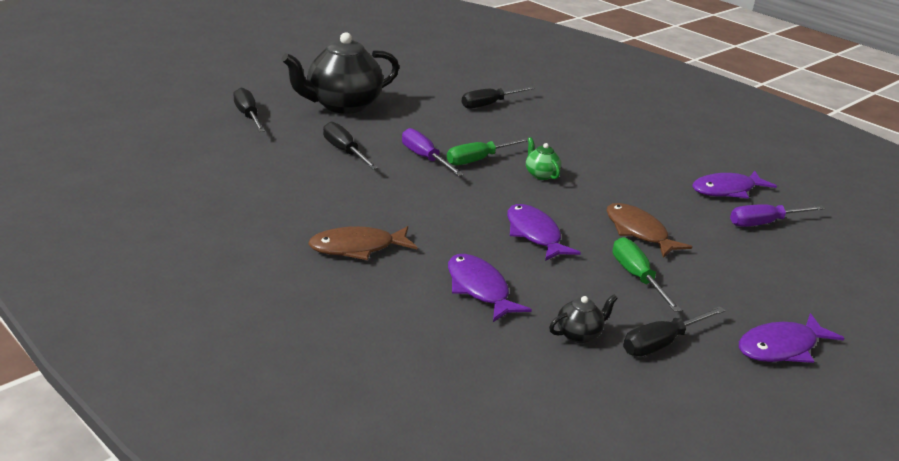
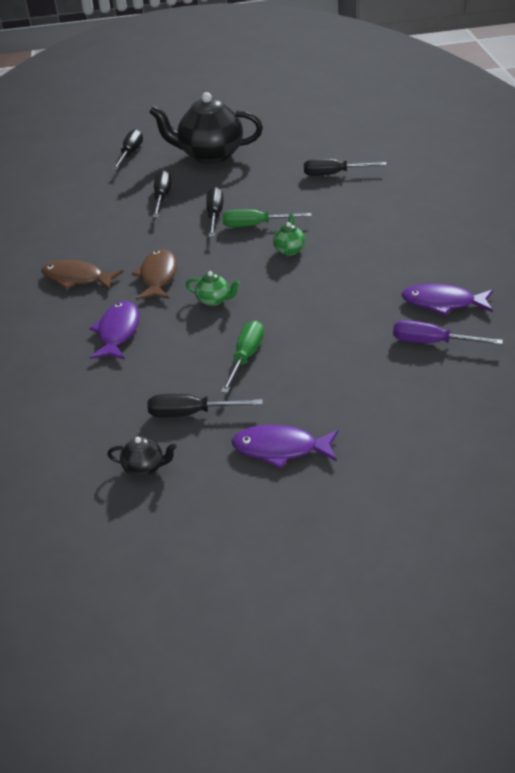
camera: 40 degrees right, 10 degrees up
(425, 158) = (215, 215): purple screwdriver -> black screwdriver
(534, 234) = (214, 300): purple fish -> green teapot
(579, 334) = (141, 387): black teapot -> black teapot (145, 468)
(638, 232) = (302, 320): brown fish -> brown fish (158, 276)

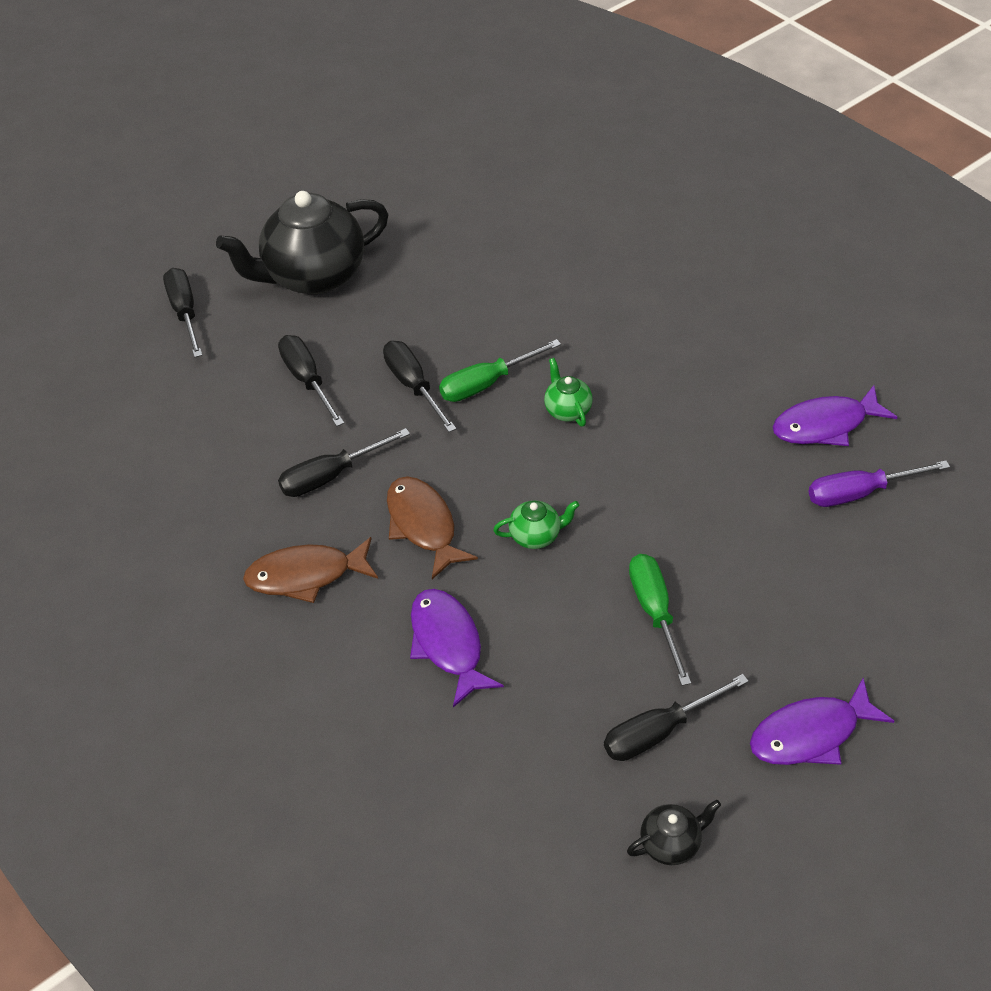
camera: 30 degrees left, 10 degrees up
(334, 174) = (521, 254): black screwdriver -> black screwdriver (331, 476)

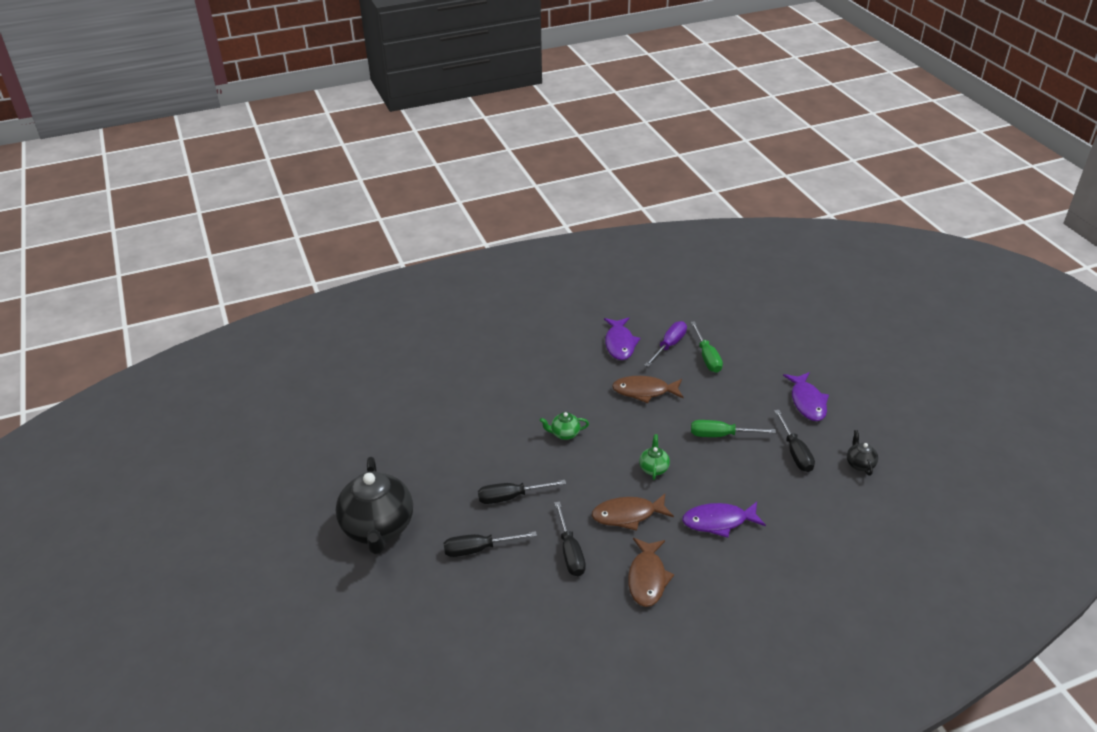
camera: 75 degrees left, 10 degrees down
(185, 312) = (371, 609): black screwdriver -> none
(487, 383) = (526, 463): green screwdriver -> green screwdriver (707, 357)
(717, 485) = (644, 391): none -> brown fish
(860, 493) = (669, 345): purple screwdriver -> purple screwdriver turned 150 degrees counterclockwise

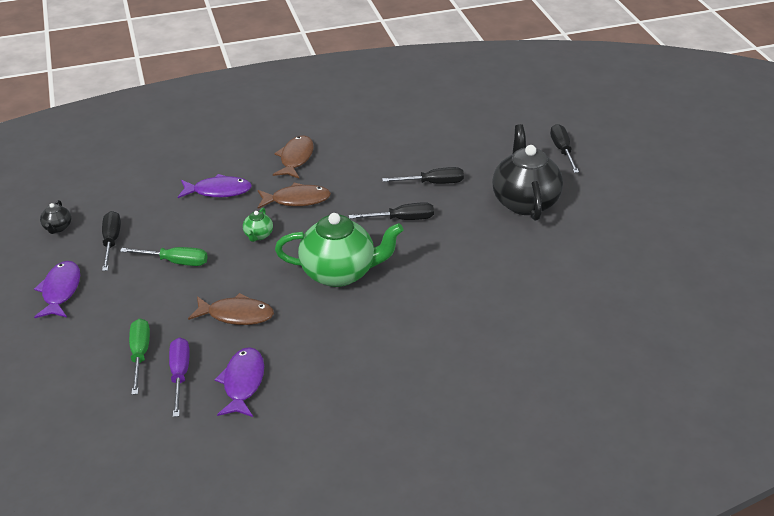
camera: 175 degrees left, 0 degrees up
(564, 434) = (340, 273): green teapot -> green teapot, size x2.37
(570, 552) = (354, 177): black screwdriver -> black screwdriver (562, 150)
(669, 345) = (180, 375): purple screwdriver -> purple screwdriver turned 135 degrees clockwise

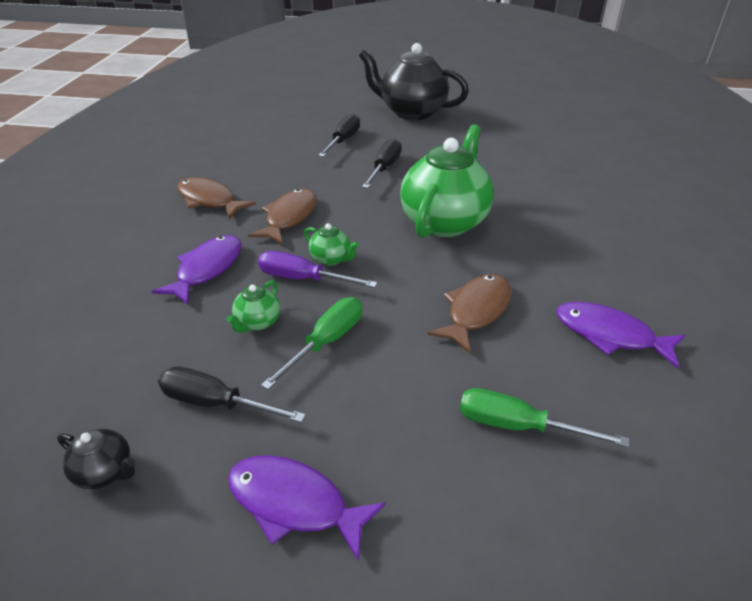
camera: 65 degrees left, 0 degrees up
(179, 230) = (257, 322): none -> green teapot
(180, 375) = (578, 391): purple screwdriver -> purple screwdriver (303, 279)
(562, 150) = (357, 83): black screwdriver -> none

